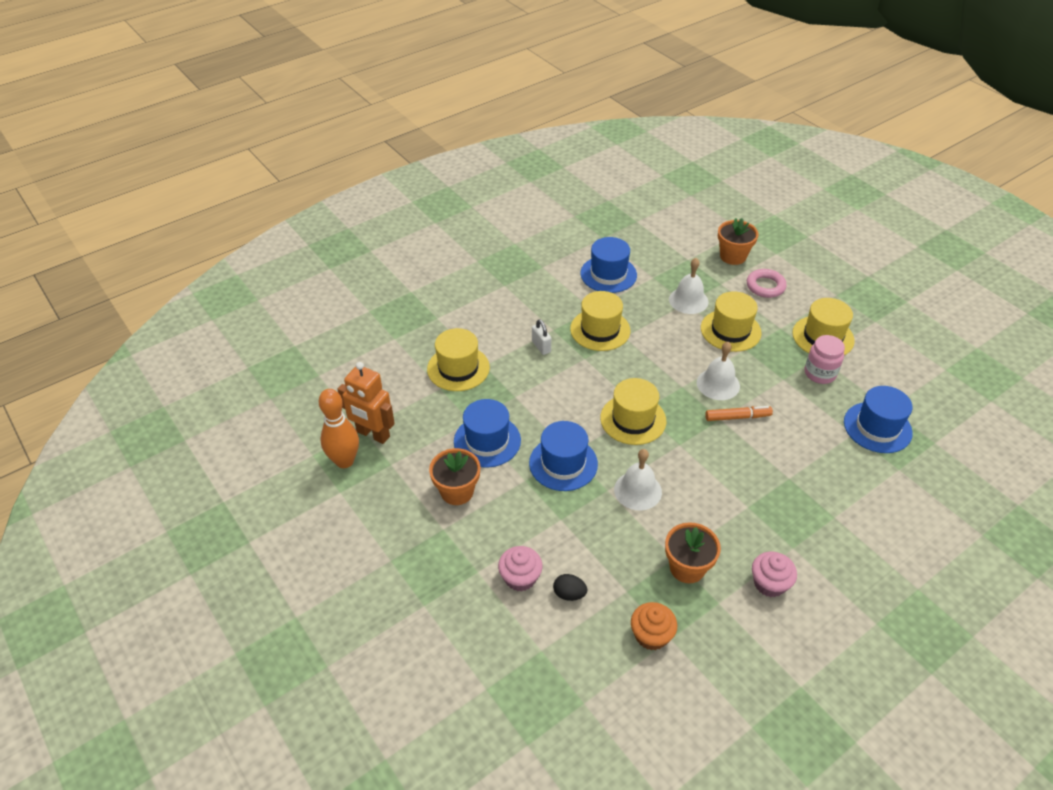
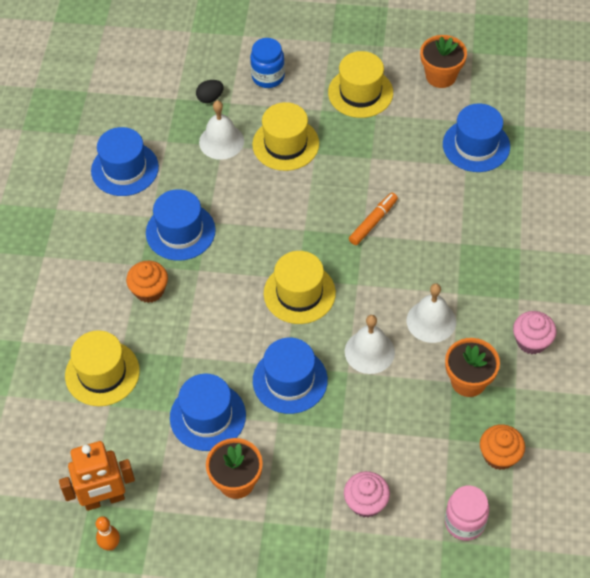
camera: 45 degrees left, 10 degrees up
(344, 461) = (110, 545): orange bowling pin -> orange bowling pin, size x0.54
(541, 346) = (149, 290): white padlock -> orange cupcake
(569, 594) = (413, 480): black egg -> black egg (210, 98)
(600, 330) = (180, 231): yellow hat -> blue hat
(718, 384) = (328, 204): white bell -> white bell (431, 321)
(733, 256) = (210, 66): orange flower pot -> orange flower pot (441, 76)
(765, 286) = (268, 77): pink ring -> blue jar
(820, 373) = (391, 130): pink jar -> pink jar (464, 522)

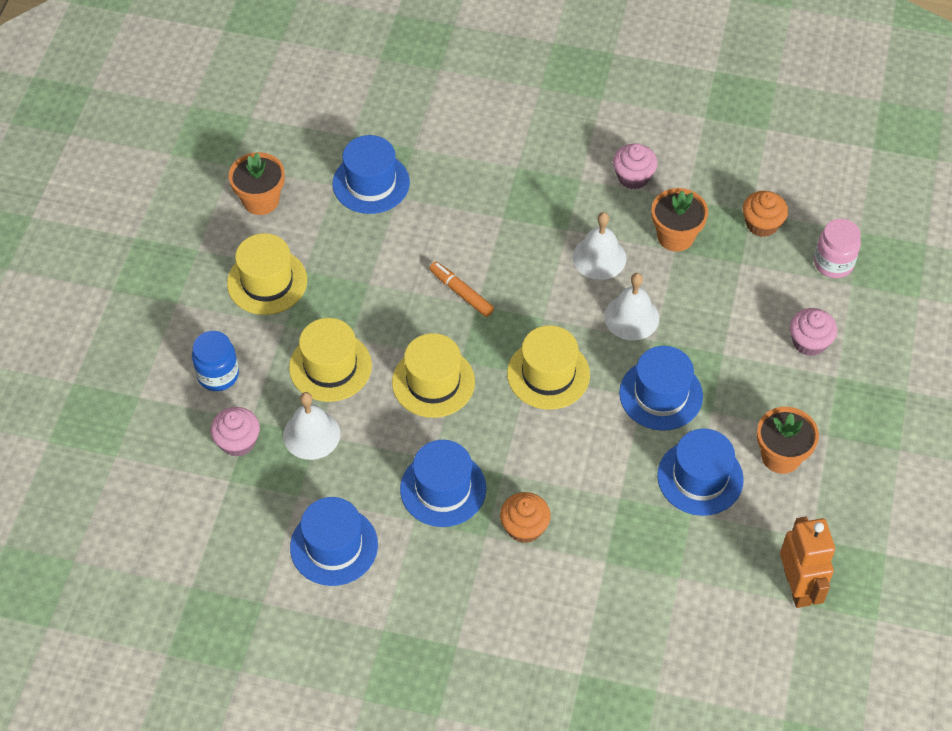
camera: 85 degrees left, 0 degrees up
(102, 373) = (634, 583): yellow hat -> yellow hat (433, 382)
(110, 545) = (852, 583): orange bowling pin -> none
(210, 98) = (238, 441): black egg -> pink cupcake

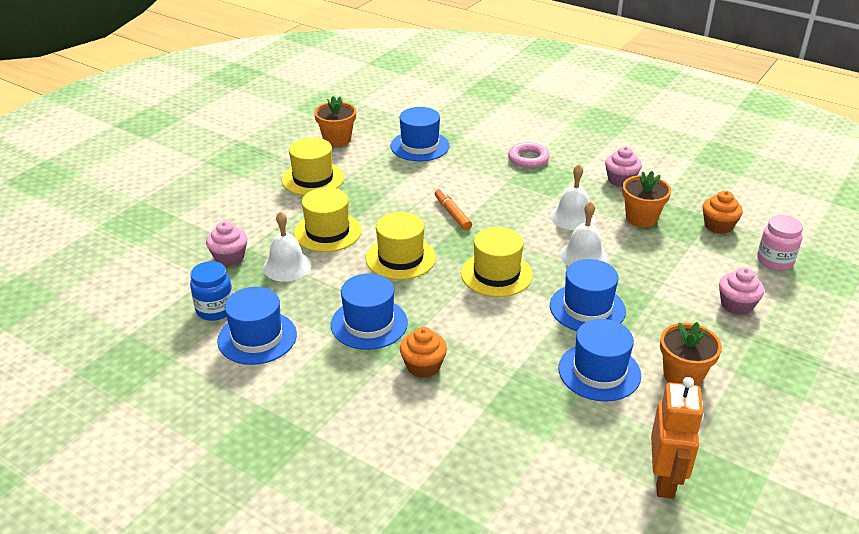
camera: 20 degrees right, 20 degrees down
(218, 375) = (243, 218): blue jar -> blue jar (215, 310)
(512, 169) = (528, 159): none -> pink ring

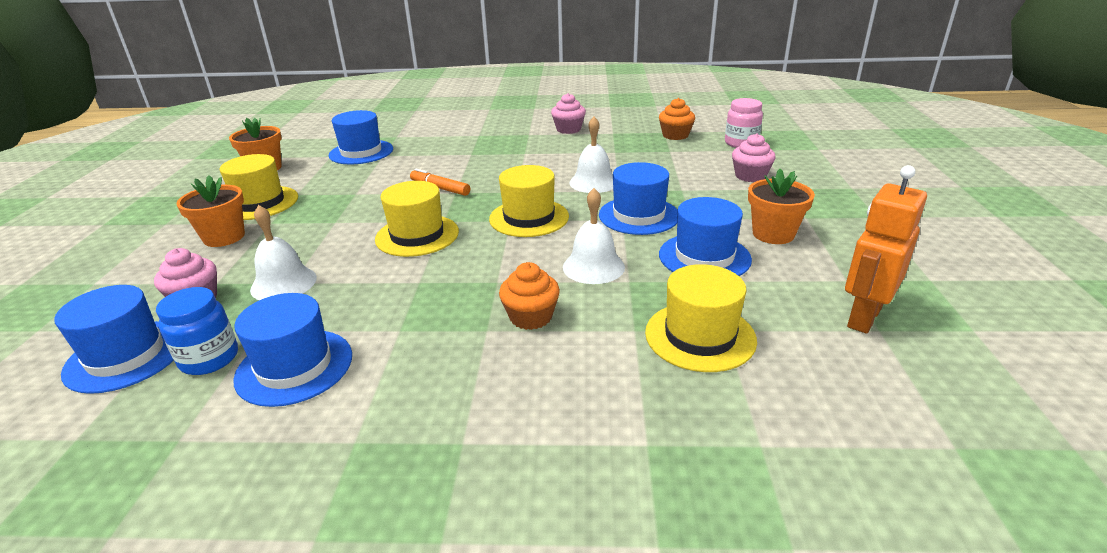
camera: 30 degrees left, 5 degrees down
(327, 232) = (312, 239): yellow hat -> yellow hat (700, 336)
(369, 323) = (432, 301): blue hat -> blue hat (126, 356)
(528, 159) = (475, 136): pink ring -> none
(572, 217) = (555, 161): white bell -> white bell (593, 267)
(641, 218) = (612, 146): orange flower pot -> orange flower pot (224, 237)
(665, 480) = (863, 317): orange robot -> orange robot turned 120 degrees counterclockwise

